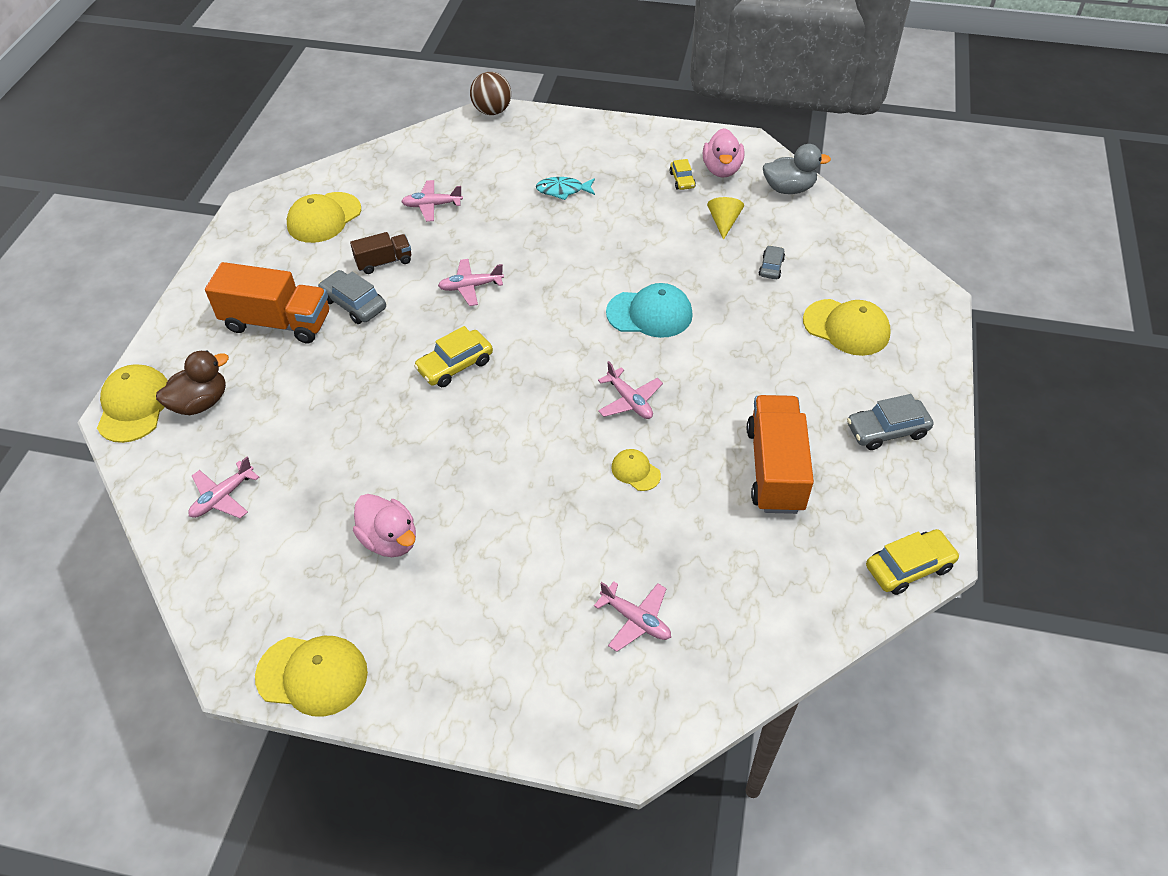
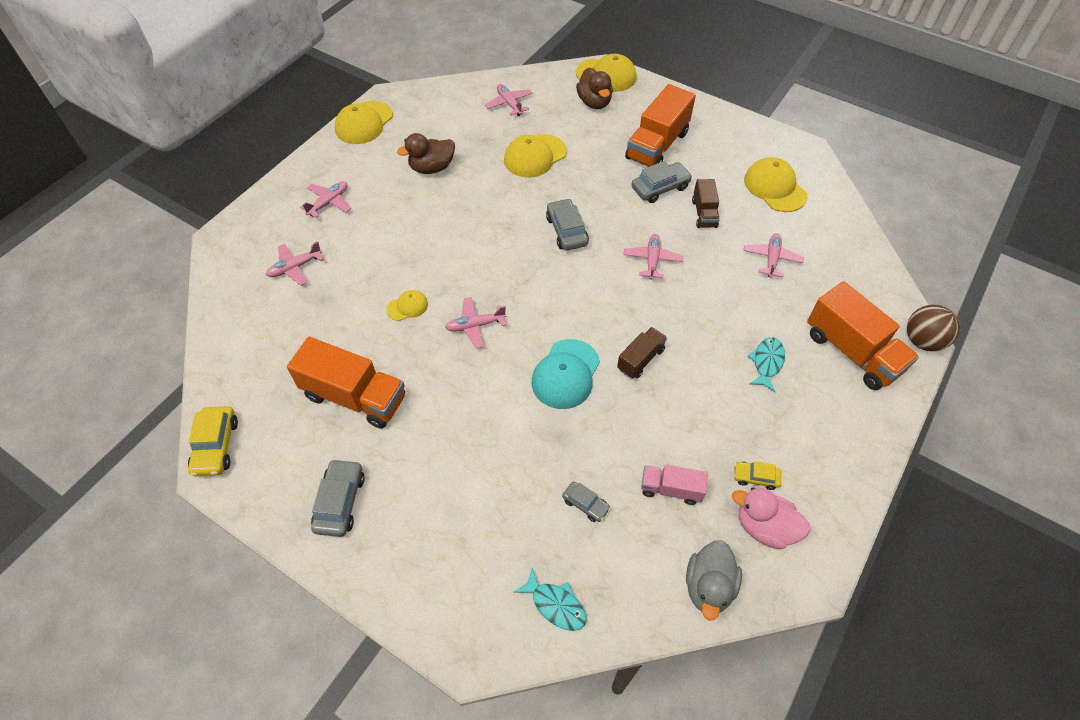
camera: 110 degrees right, 5 degrees up
(390, 540) = (432, 168): pink duck -> brown duck
(455, 365) = (566, 231): yellow car -> grey car
(503, 638) = (329, 202): none -> pink plane
(524, 146) = (852, 352): none -> orange truck
(603, 267) = (640, 359): none -> brown truck
(723, 222) = (671, 489): yellow cone -> pink truck
(846, 327) = (473, 534): yellow cap -> yellow cap (535, 156)
(863, 262) = (555, 604): none -> turquoise fish

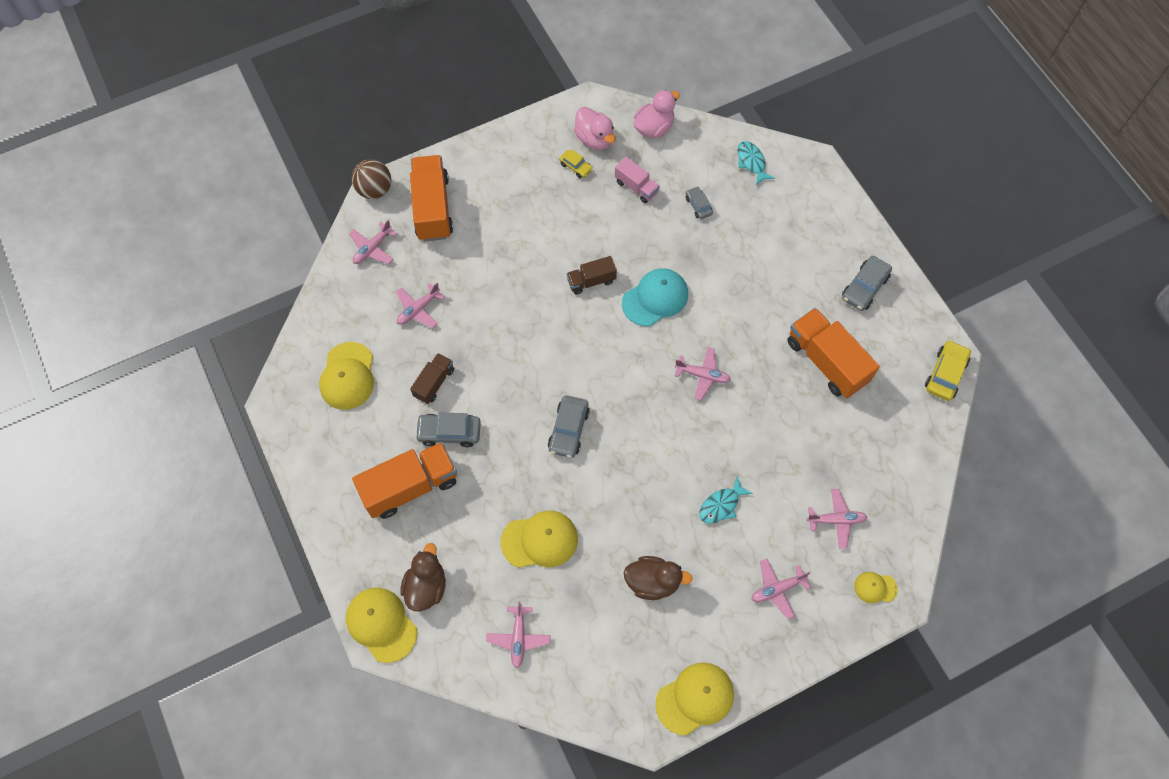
camera: 150 degrees left, 10 degrees up
(407, 306) = (750, 423): yellow cap -> yellow cap (875, 588)
(652, 260) = (517, 360): pink plane -> pink plane (372, 248)
(708, 586) = (654, 128): grey duck -> pink duck
(767, 362) = (501, 232): turquoise fish -> turquoise fish (721, 505)

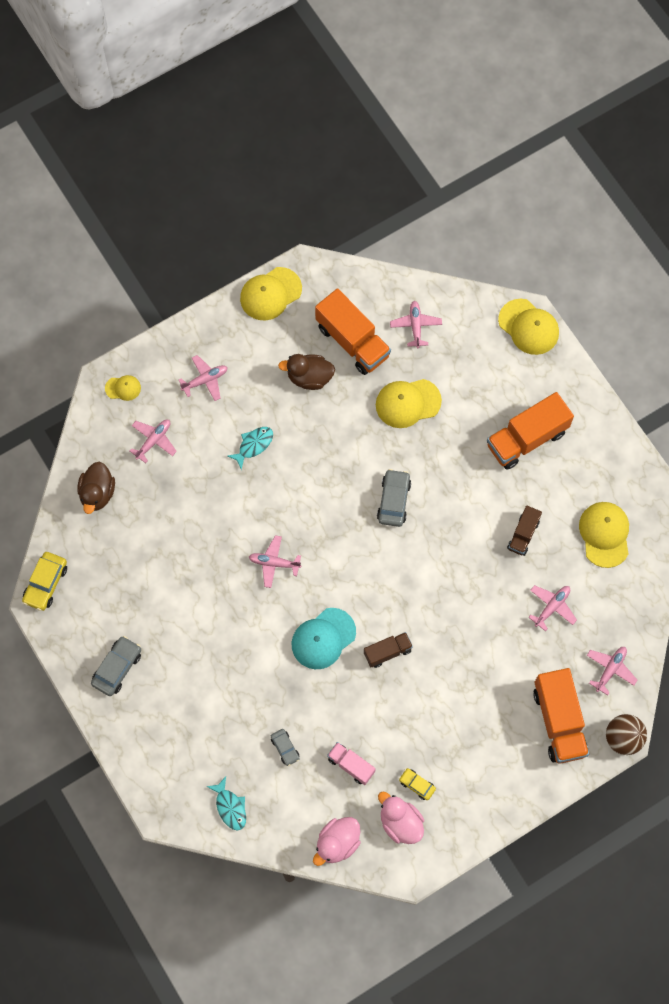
camera: 175 degrees right, 5 degrees up
(426, 586) = (497, 358): brown duck -> brown duck (97, 493)
(449, 432) = (501, 489): grey car -> none
(826, 361) = (157, 587): orange truck -> orange truck (352, 341)
(836, 520) = (154, 441): pink plane -> pink plane turned 135 degrees clockwise

